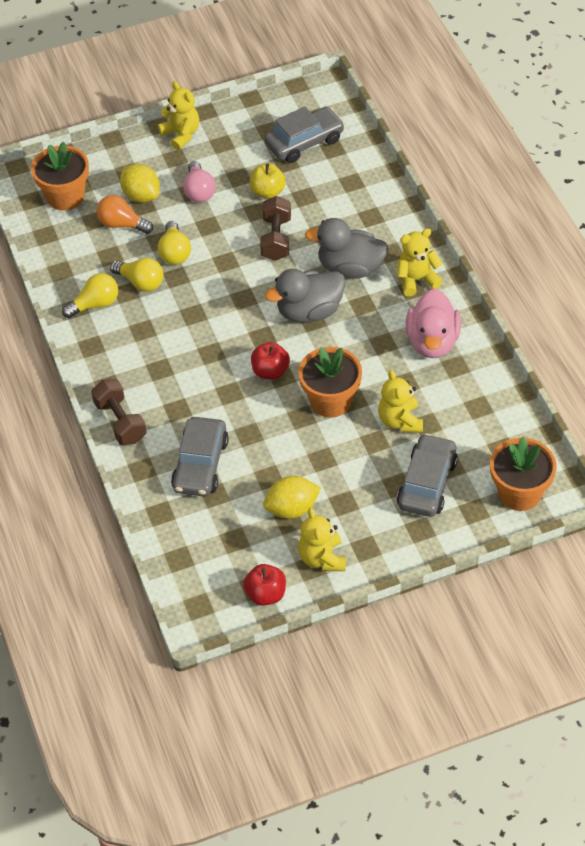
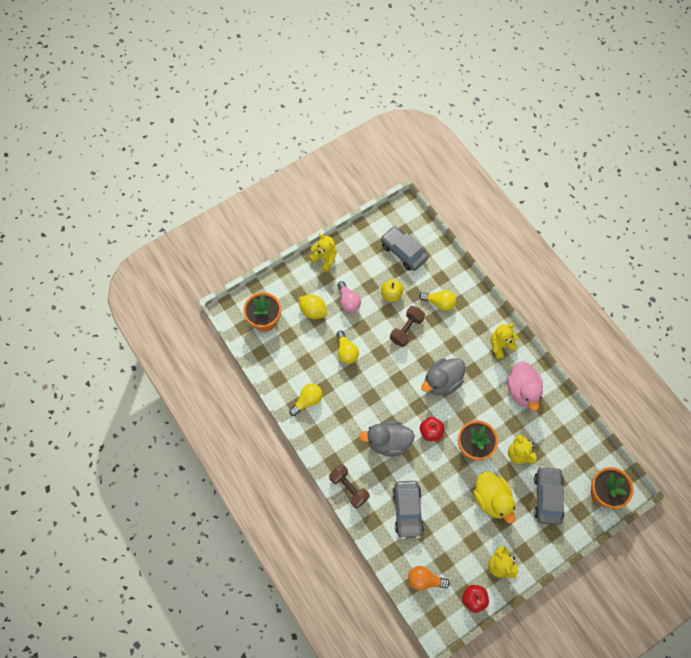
camera: 15 degrees left, 15 degrees up
(122, 224) = (307, 335): orange light bulb -> orange light bulb (424, 580)
(141, 282) = (331, 378): yellow light bulb -> yellow light bulb (439, 303)
(276, 239) = (406, 330): brown dumbbell -> brown dumbbell turned 45 degrees clockwise
(292, 509) = (472, 532): yellow lemon -> none
(304, 142) = (403, 252): grey car -> grey car turned 90 degrees counterclockwise
(337, 472) = (491, 499): none -> yellow duck
(350, 268) = (458, 344): grey duck -> grey duck (388, 442)

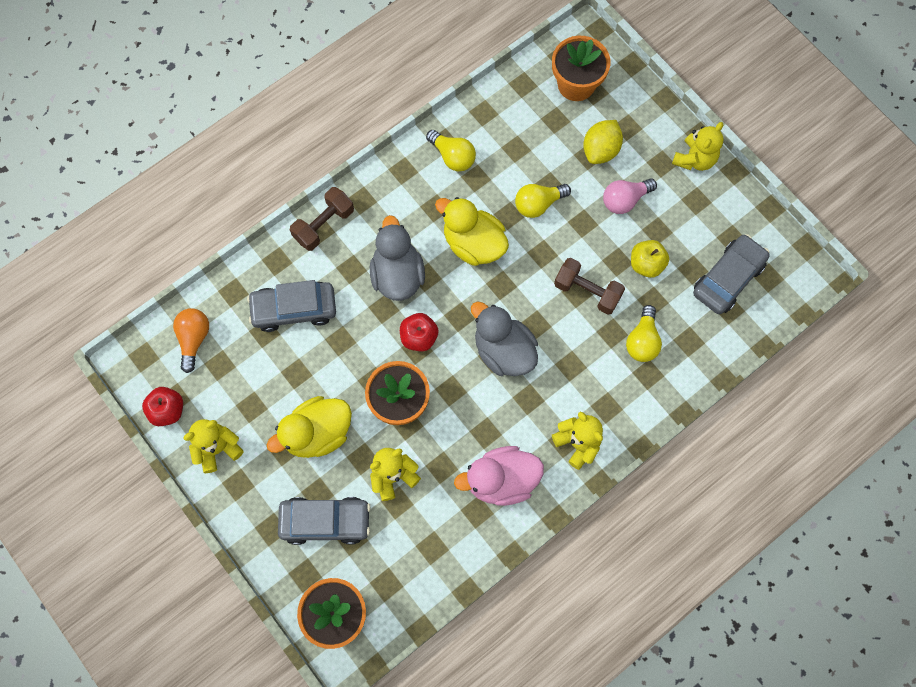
camera: 85 degrees right, 5 degrees up
(370, 393) = (473, 244): none -> yellow duck

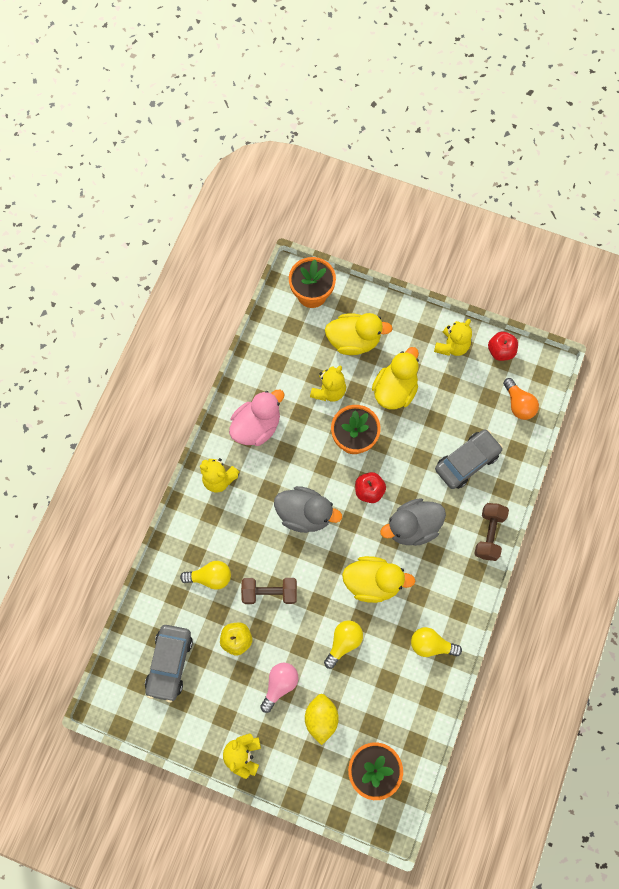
camera: 150 degrees right, 0 degrees up
(325, 521) = (354, 341): grey car -> yellow duck
(397, 275) = (412, 527): grey duck -> grey duck turned 105 degrees clockwise
(642, 341) = (210, 577): yellow light bulb -> yellow light bulb turned 105 degrees clockwise

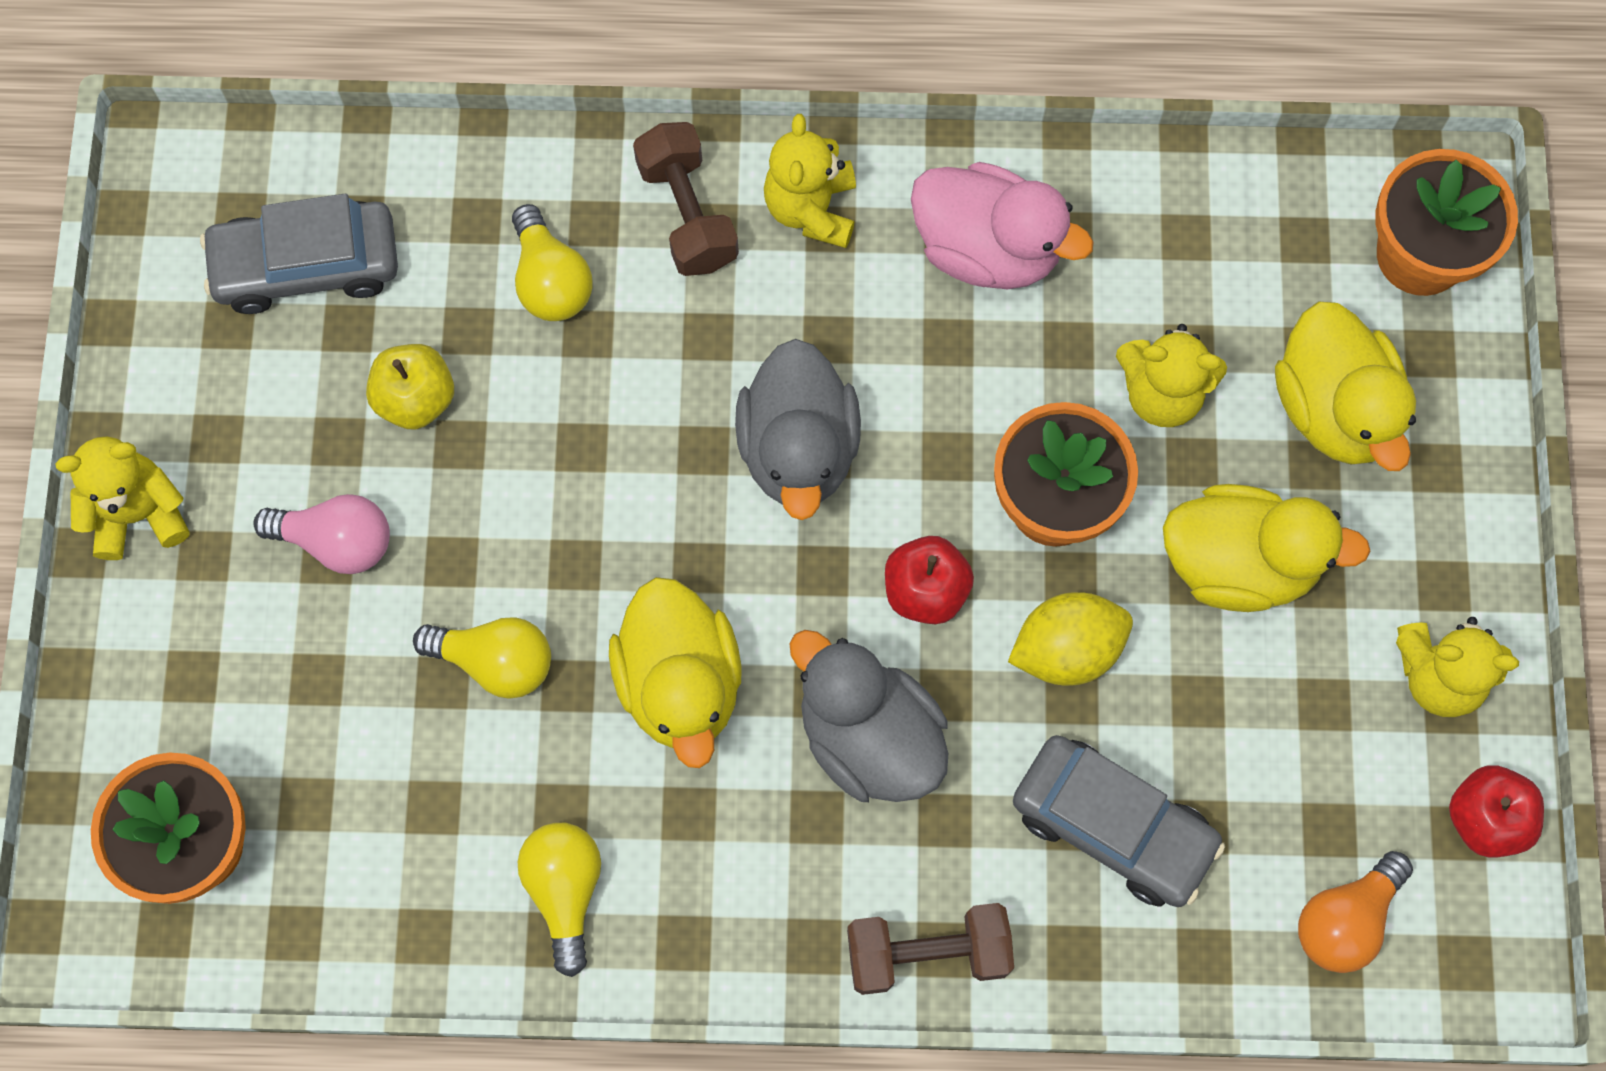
camera: 70 degrees right, 0 degrees up
(269, 592) = (562, 435): brown dumbbell -> brown dumbbell (687, 214)
(321, 718) = (284, 671): yellow lemon -> yellow lemon (1066, 649)

